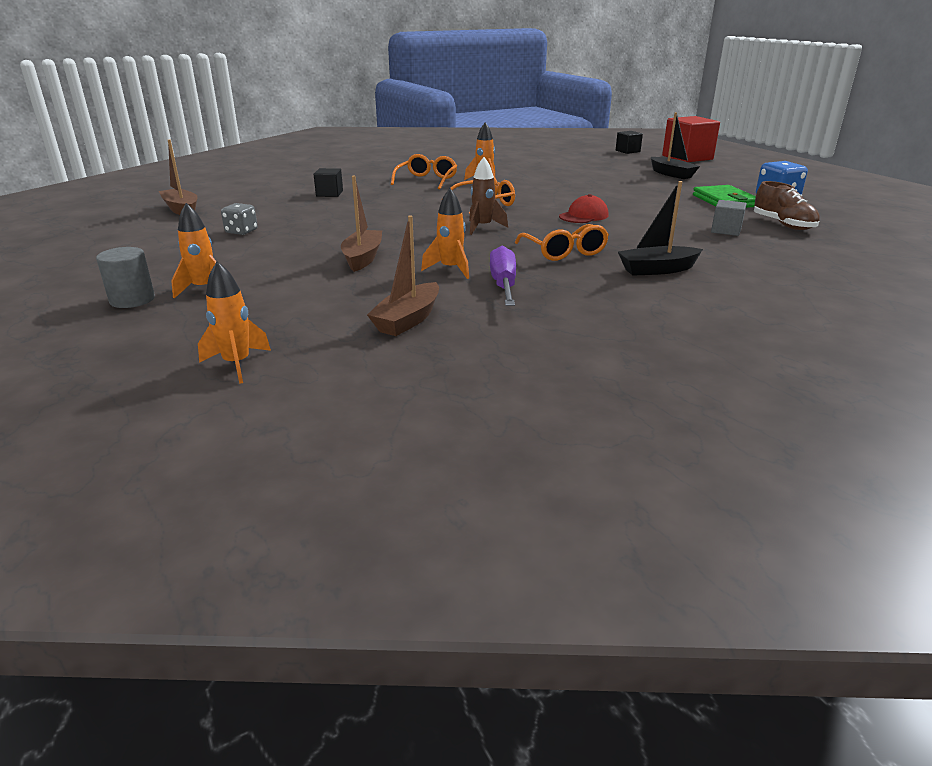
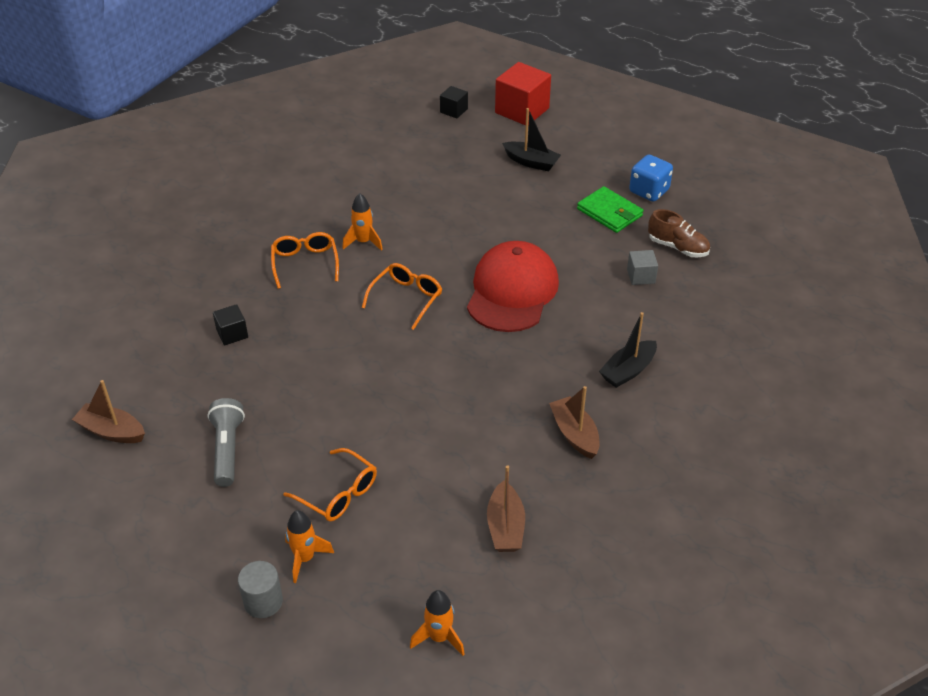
camera: 30 degrees left, 15 degrees up
(241, 231) = (227, 450): grey dice -> grey flashlight
(363, 258) = (388, 450): brown boat -> brown boat (574, 434)
(450, 269) = (475, 438): orange rocket -> none
(482, 227) = (443, 350): brown rocket -> none
(503, 285) = (534, 445): purple screwdriver -> none
(564, 252) = (542, 369): orange glasses -> orange glasses (338, 494)
(584, 216) = (512, 291): red cap -> red cap, size x2.16

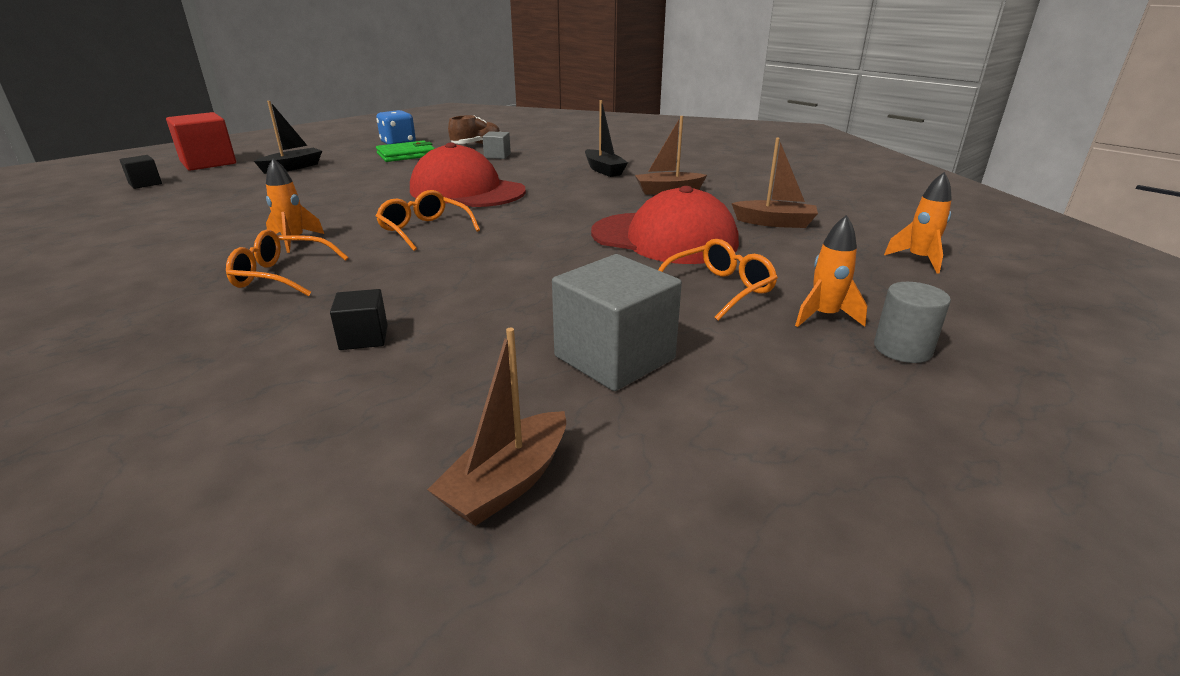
camera: 75 degrees left, 15 degrees down
(227, 450) = (614, 357): grey flashlight -> grey cube
(435, 448) = (664, 238): none -> red cap

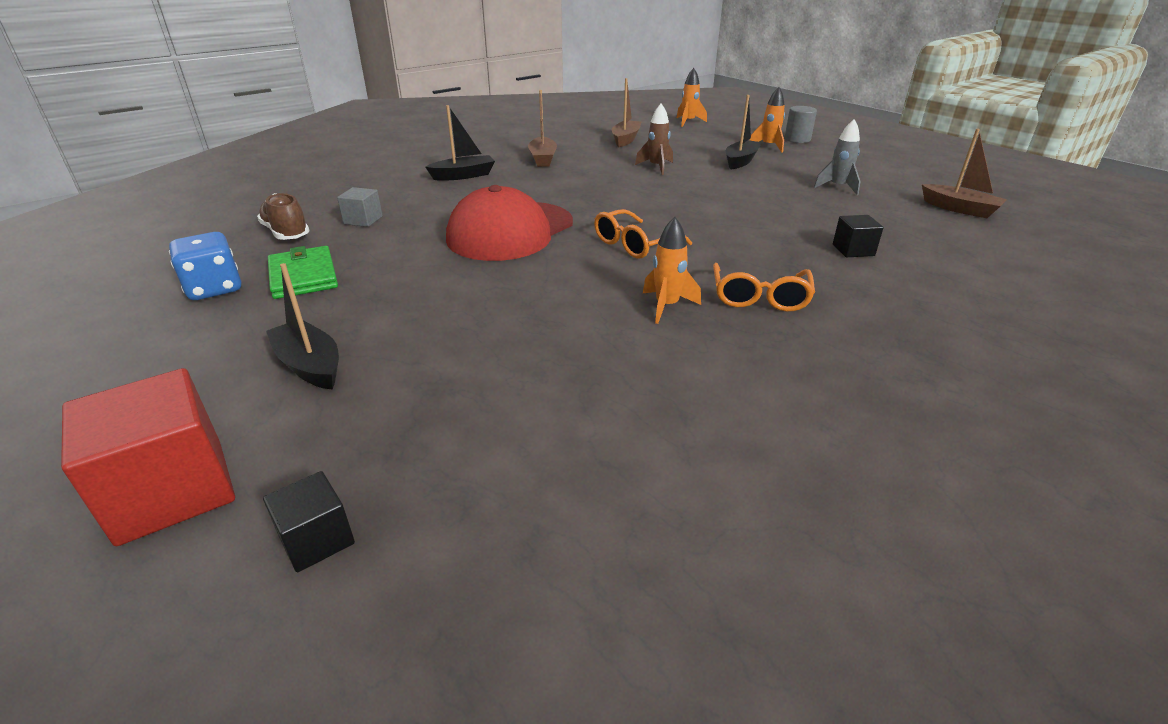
camera: 85 degrees left, 5 degrees up
(614, 357) = (837, 187): grey cube -> grey rocket
(664, 238) = (656, 167): red cap -> brown rocket
(719, 289) = (740, 161): orange glasses -> black boat

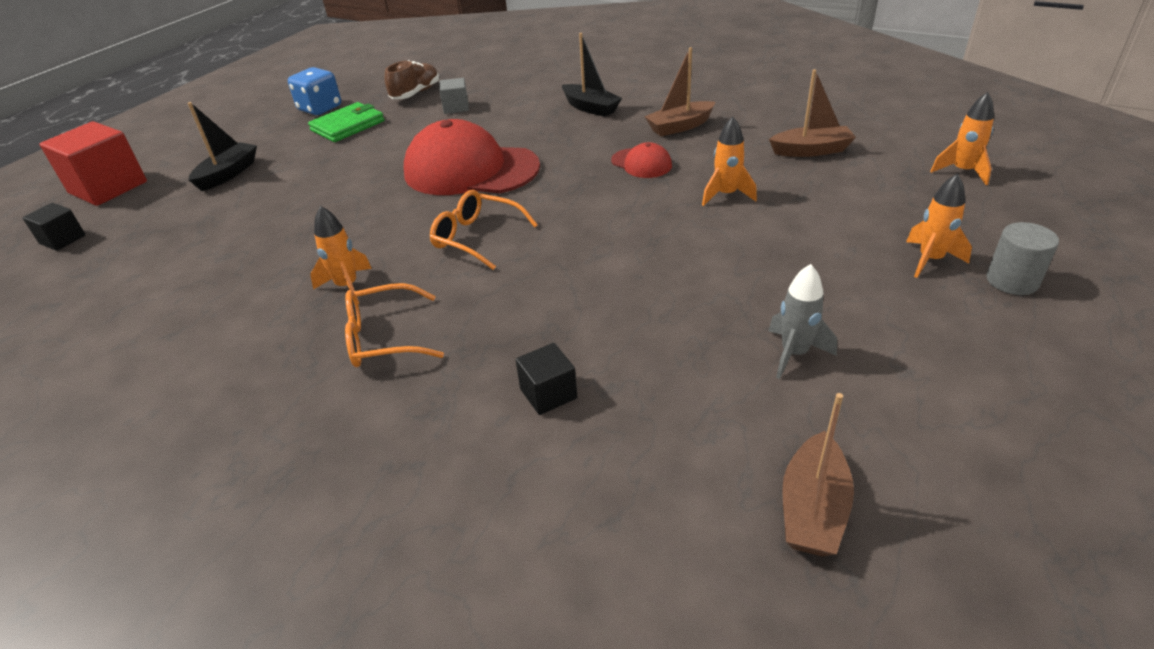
camera: 70 degrees right, 5 degrees up
(583, 178) = (641, 163): none -> red cap
(656, 167) = (726, 195): brown rocket -> orange rocket
(740, 161) = (822, 249): black boat -> none

